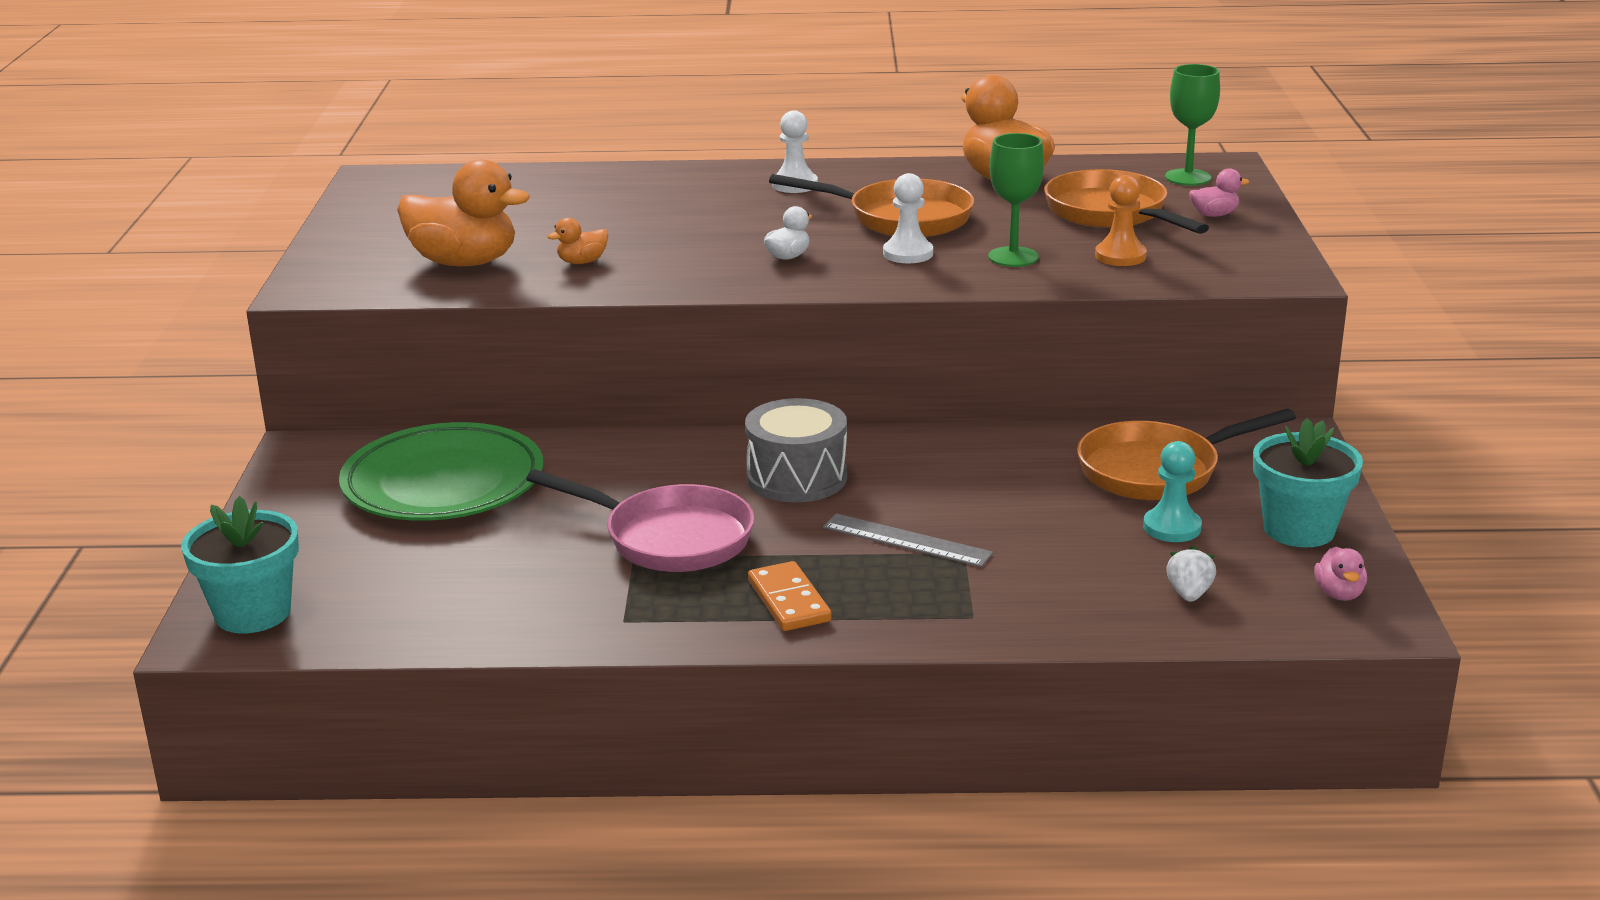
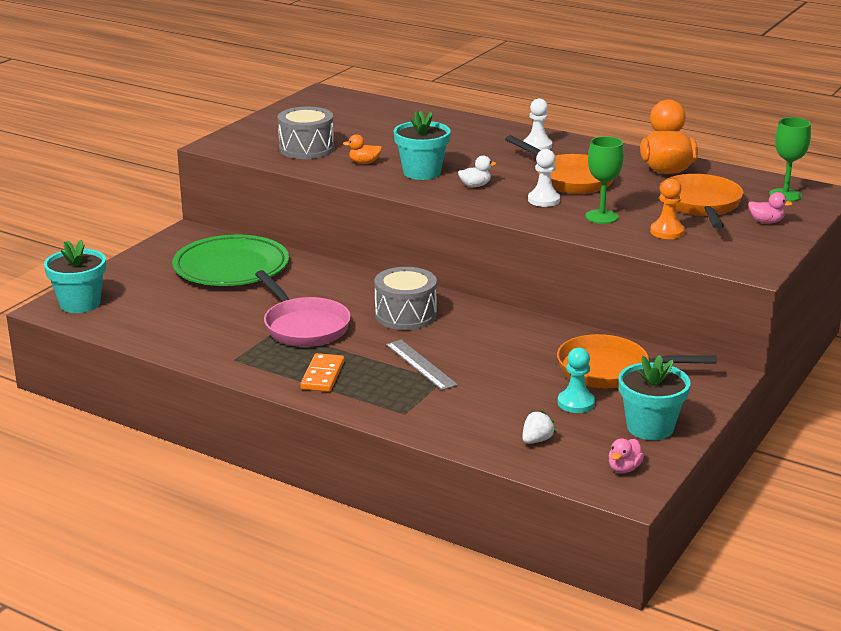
camera: 30 degrees right, 0 degrees up
(464, 262) = (306, 149): orange duck -> grey drum
(687, 256) = (422, 172): none -> turquoise flower pot

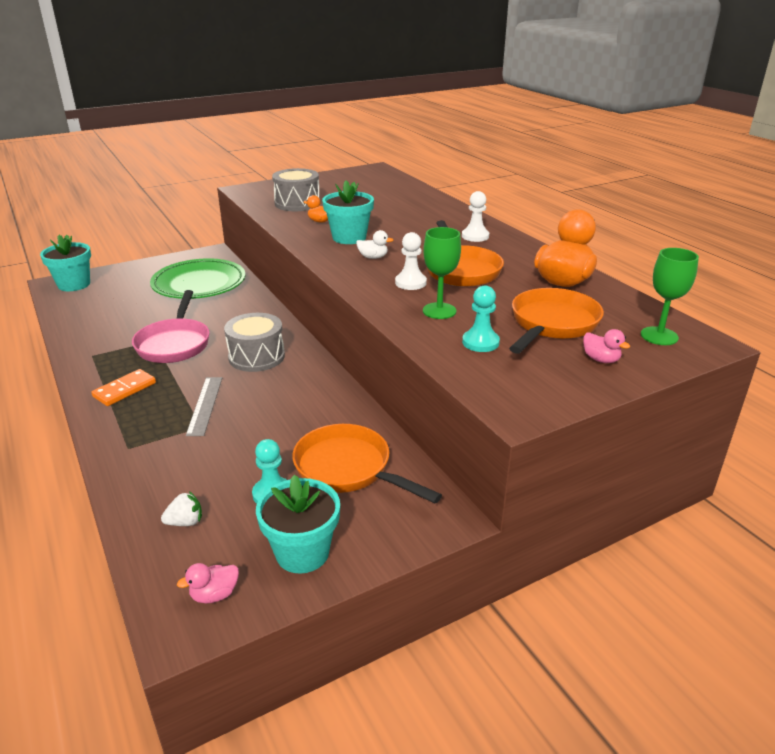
camera: 30 degrees right, 5 degrees up
(667, 232) = (480, 342): orange pawn -> turquoise pawn

